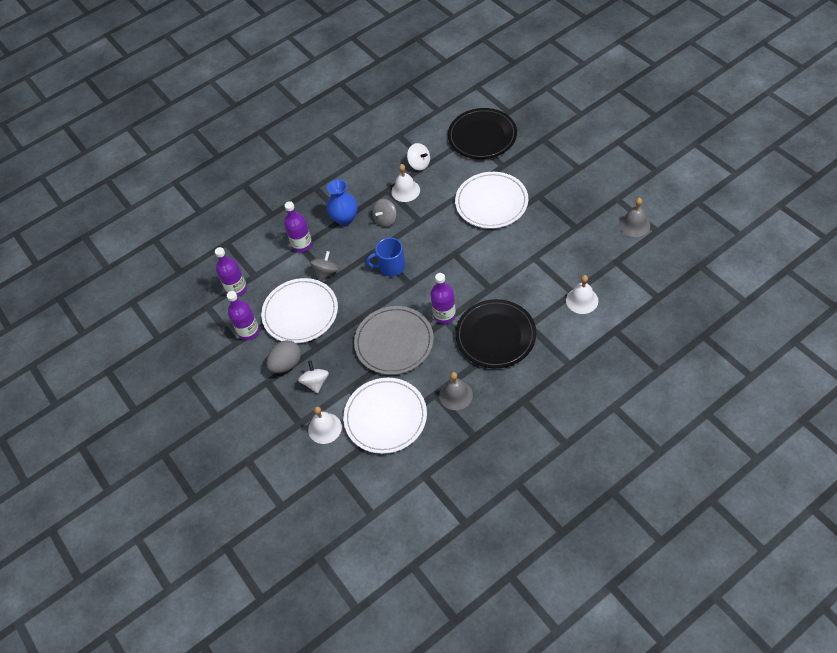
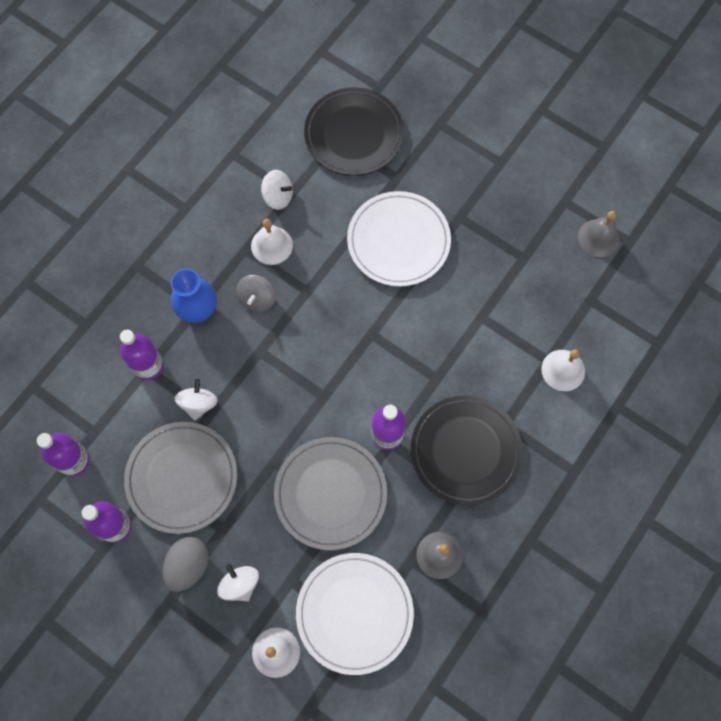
camera: 25 degrees left, 15 degrees up
(300, 312) = (182, 478): white plate -> grey plate
(326, 272) = (198, 404): grey spinning top -> white spinning top
(391, 267) = (289, 374): blue mug -> none

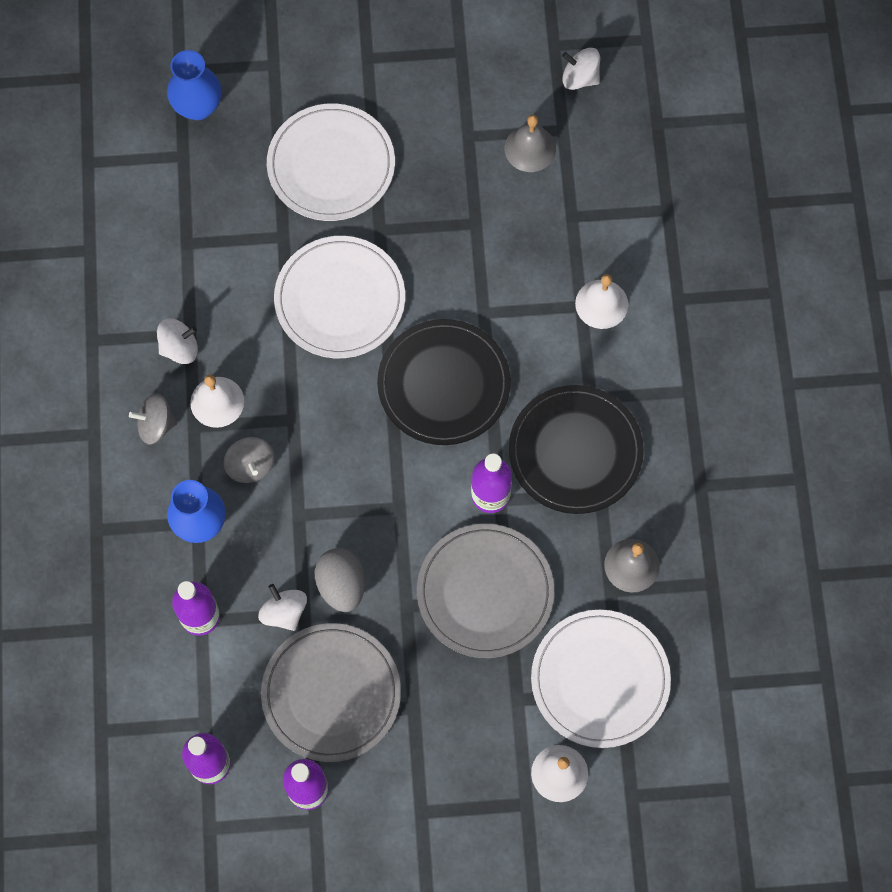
camera: 40 degrees left, 0 degrees up
(189, 565) = (411, 766): grey egg -> grey egg (341, 585)
(224, 231) = (156, 425): none -> grey spinning top
(240, 584) = (474, 742): white spinning top -> white spinning top (580, 78)
(354, 134) = (200, 224): black plate -> black plate (444, 384)
(413, 65) = (198, 106): none -> blue vase
(463, 157) = (331, 165): none -> white plate

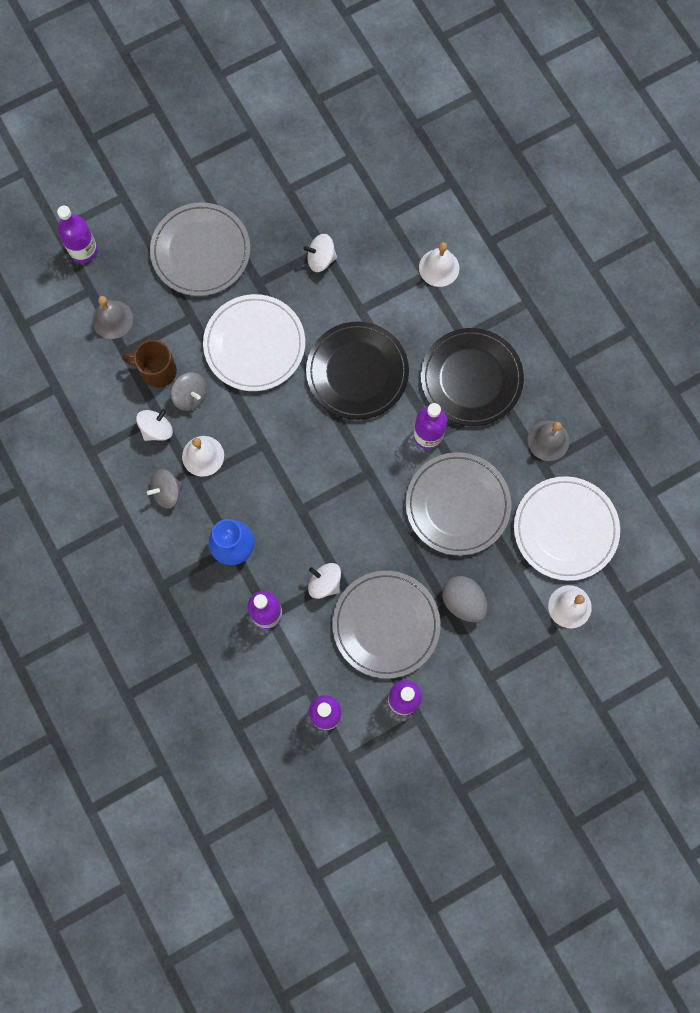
camera: 25 degrees left, 5 degrees up
(198, 106) = (83, 250): blue vase -> purple bottle
(213, 281) = (157, 371): none -> brown mug
(250, 466) = (249, 490): grey spinning top -> grey spinning top (190, 396)
(331, 165) = (201, 251): white plate -> grey plate
(341, 585) = (355, 546): grey egg -> grey egg (463, 602)
(530, 148) = (335, 179): grey bell -> grey bell (112, 319)
(580, 78) = (346, 115): white spinning top -> white spinning top (321, 259)

